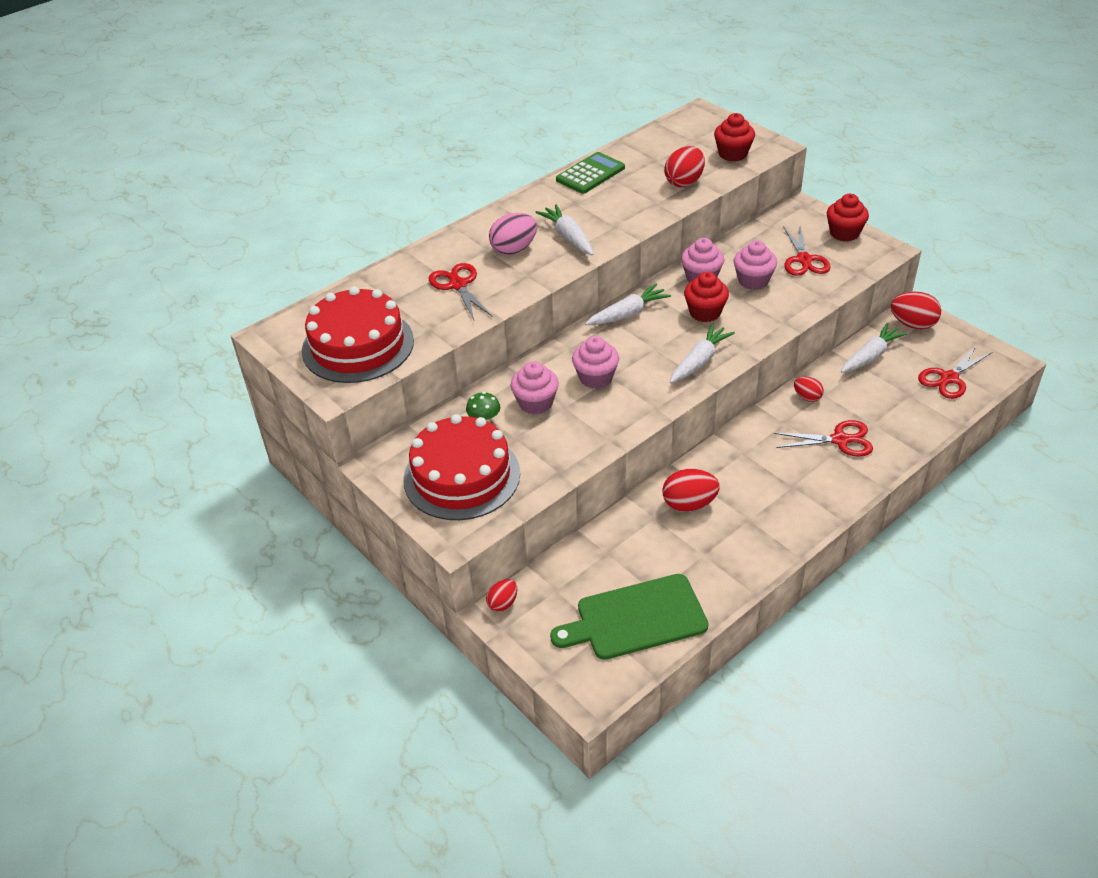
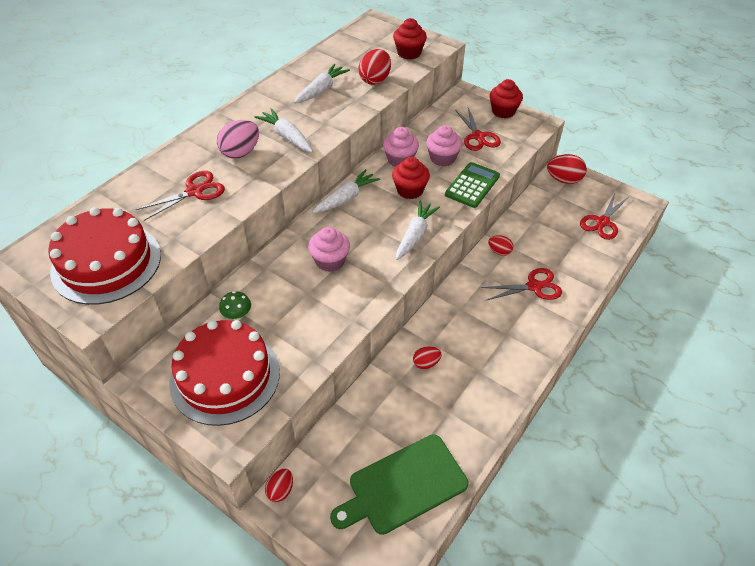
camera: 15 degrees left, 5 degrees up
(458, 285) = (195, 191): red scissors -> red scissors turned 90 degrees clockwise
(535, 403) = (281, 292): pink cupcake -> none
(590, 174) = (295, 79): green calculator -> green calculator (472, 185)
(689, 504) = (426, 363): red egg -> red egg, size x0.60
(871, 356) = (539, 210): white carrot -> white carrot (321, 90)

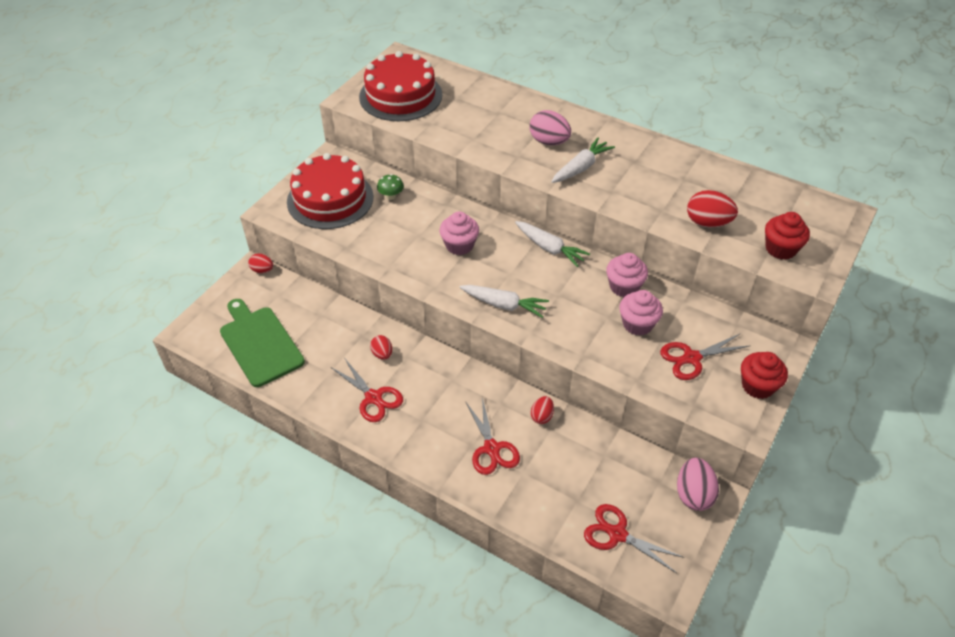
camera: 85 degrees right, 0 degrees up
(195, 191) = (489, 124): red scissors -> red scissors (373, 398)
(321, 90) = (671, 183): white carrot -> none
(410, 190) = (573, 297): red cupcake -> none
(472, 185) = (595, 352): green calculator -> none
(563, 180) = (693, 494): red egg -> pink egg

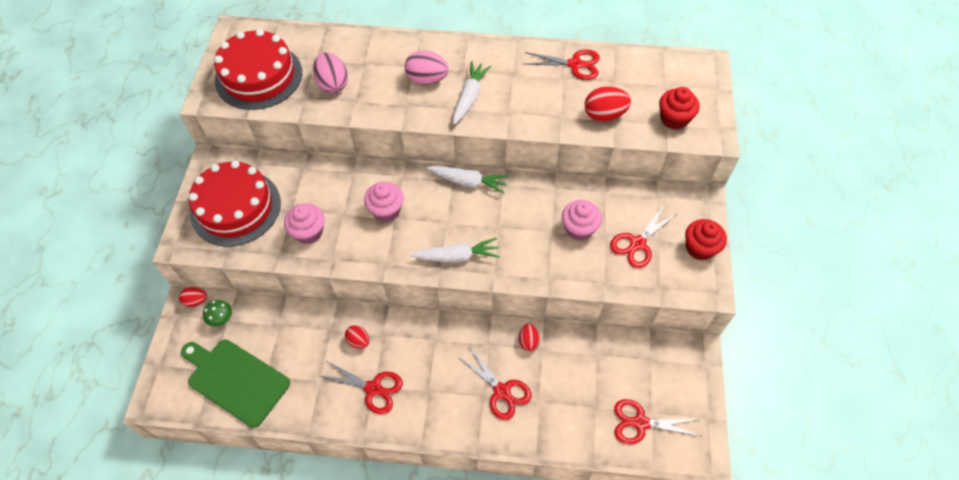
camera: 25 degrees left, 10 degrees up
(391, 196) = (294, 182): green mushroom -> green mushroom (221, 319)
(624, 287) = (550, 196): pink cupcake -> pink cupcake (308, 232)
(693, 494) = (681, 359): pink egg -> pink egg (333, 84)
(702, 172) = (575, 64): none -> red scissors

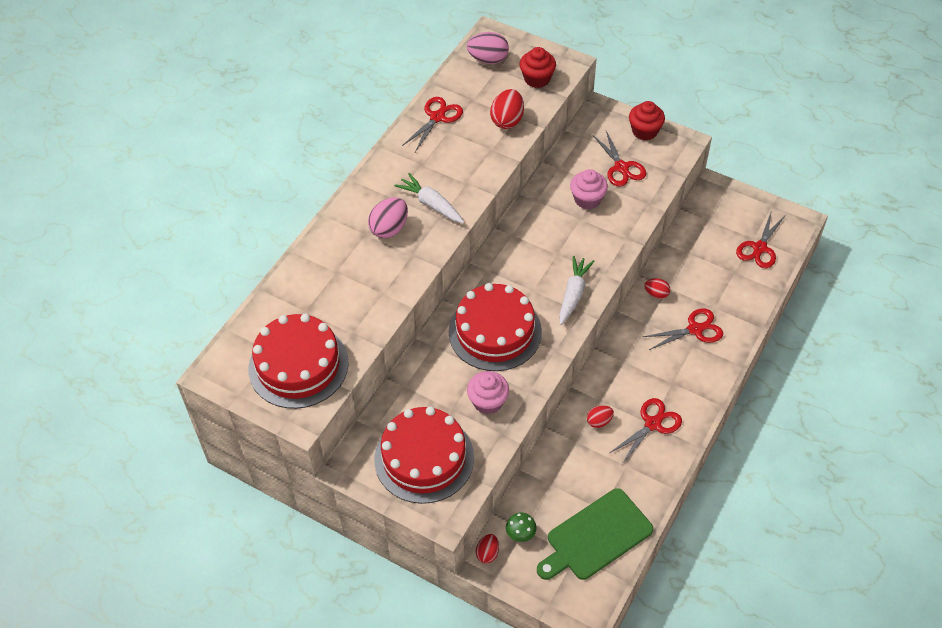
camera: 65 degrees left, 5 degrees down
(333, 84) = (349, 304): pink egg -> pink egg (488, 59)
(386, 210) = (495, 332): pink cupcake -> red cake
(468, 182) = (496, 258): white carrot -> none

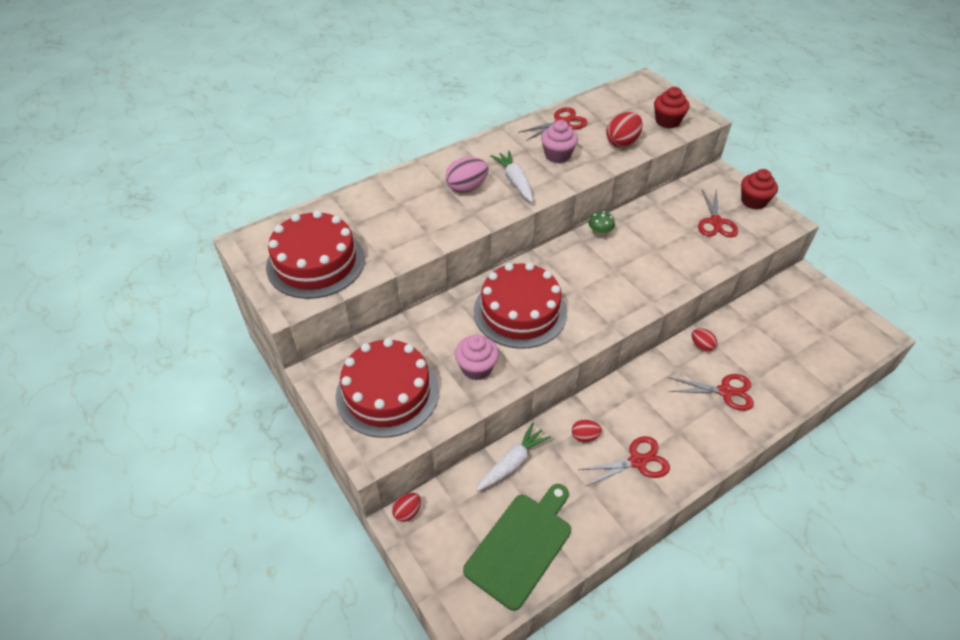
camera: 25 degrees right, 5 degrees down
(488, 59) = (632, 96): pink egg -> none
(520, 534) = (449, 508): green mushroom -> green mushroom (599, 233)
(573, 294) = (612, 307): white carrot -> white carrot (512, 462)
(587, 199) = (669, 236): pink cupcake -> pink cupcake (557, 155)
(596, 536) = (521, 546): green cutting board -> green cutting board turned 135 degrees clockwise
(759, 248) = (828, 344): red scissors -> none

